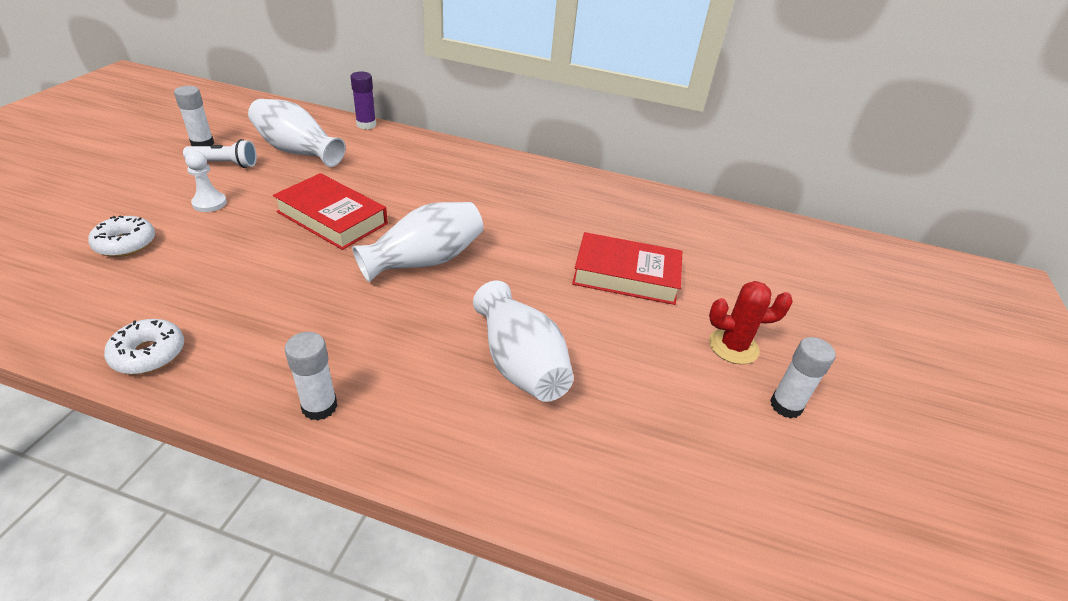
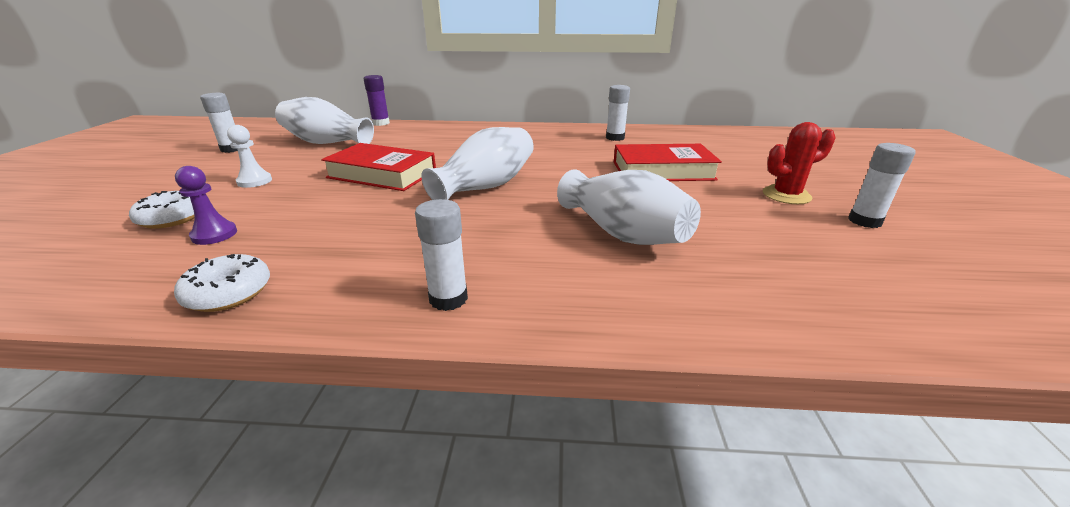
camera: 10 degrees left, 10 degrees down
(155, 276) = (214, 235): none -> purple pawn
(225, 164) = (260, 157): white flashlight -> none
(611, 205) = (615, 138): none -> white glue stick

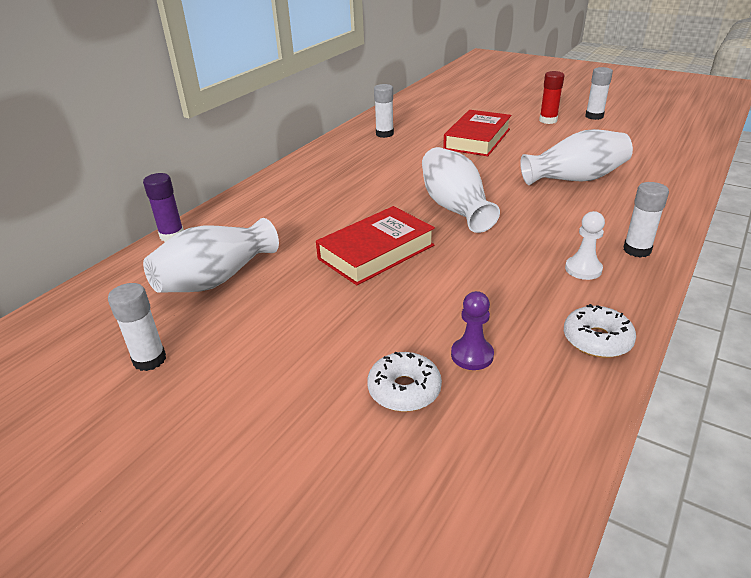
camera: 60 degrees left, 5 degrees up
(254, 181) = (323, 334): white pawn -> white pawn (583, 269)
(786, 195) = (548, 120): red cactus -> red glue stick

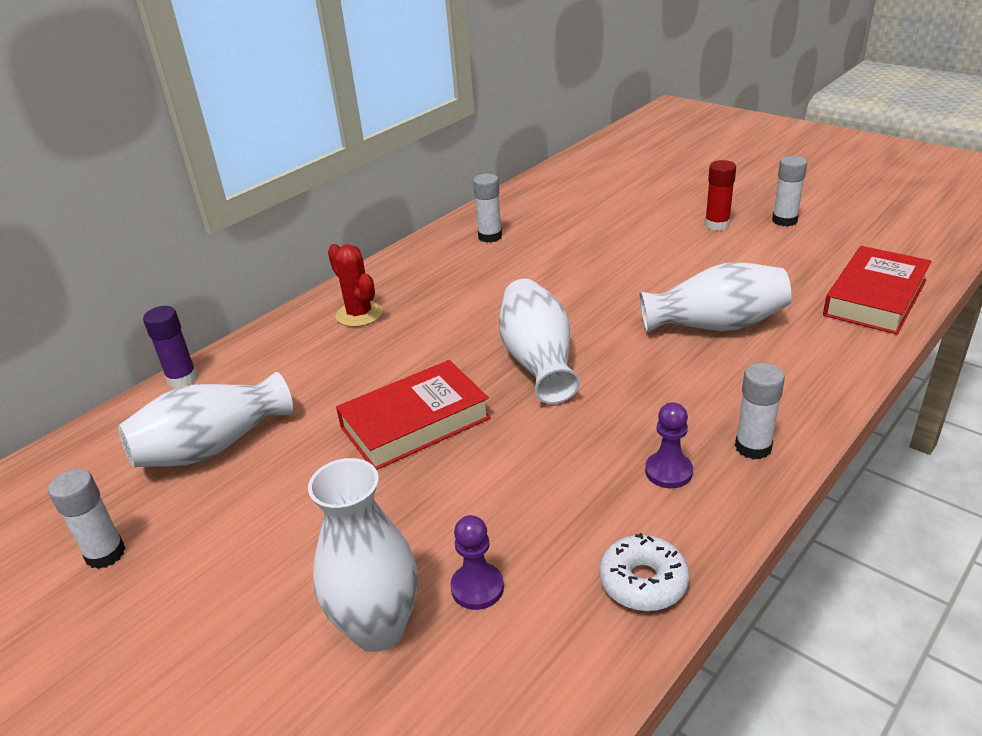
camera: 10 degrees right, 0 degrees up
(302, 186) = (359, 314): none -> red cactus
(404, 390) = (378, 628): white donut -> white vase
(477, 139) = (608, 251): red book -> red book (875, 298)
(583, 269) = (668, 471): white pawn -> purple pawn

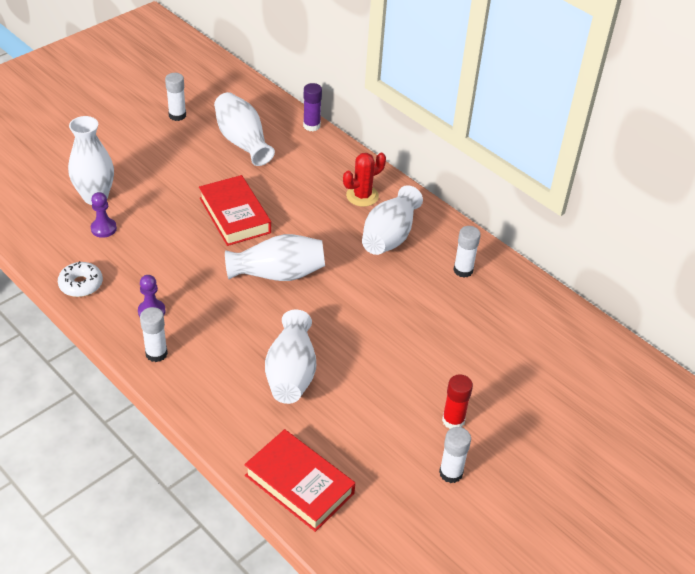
camera: 90 degrees right, 10 degrees up
(440, 286) = (389, 236): none -> white vase

